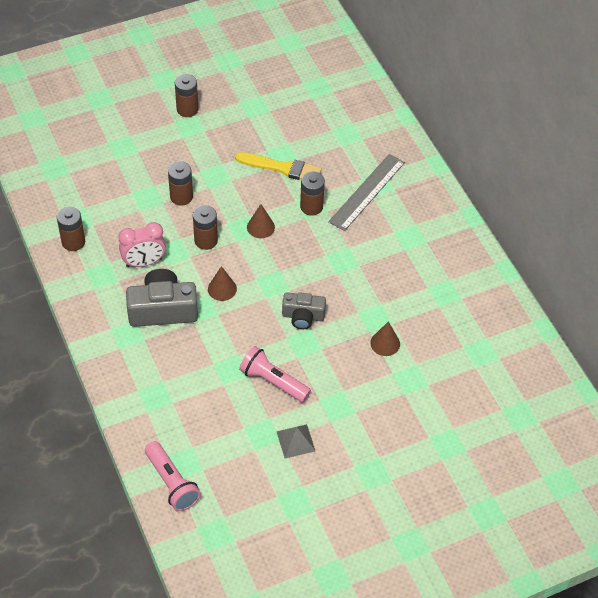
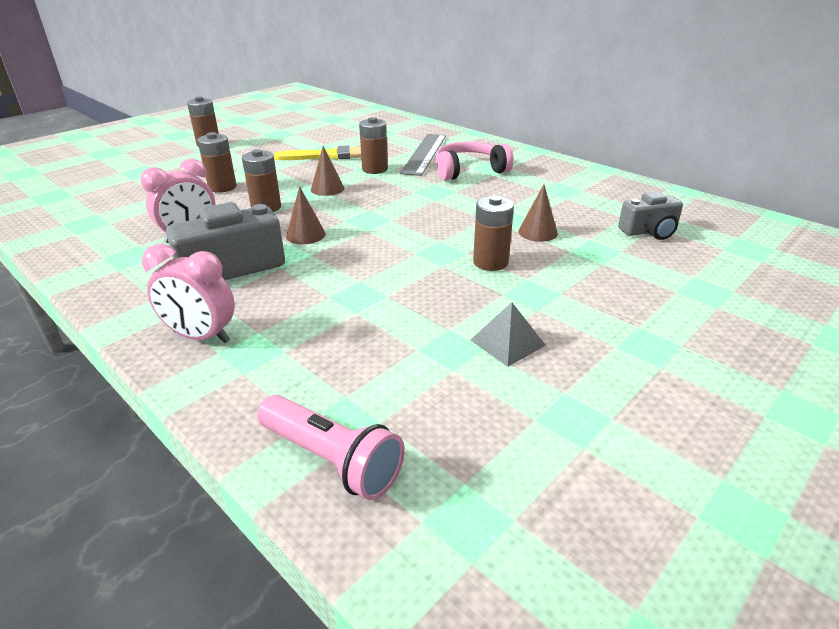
camera: 20 degrees left, 20 degrees down
(73, 242) = (82, 239): brown battery -> brown battery (490, 262)
(131, 374) = (201, 336): none -> pink clock
(273, 381) = (426, 293): pink flashlight -> none
(303, 316) = (423, 234): grey camera -> grey camera (649, 231)
(388, 236) = (469, 171): none -> pink headphones

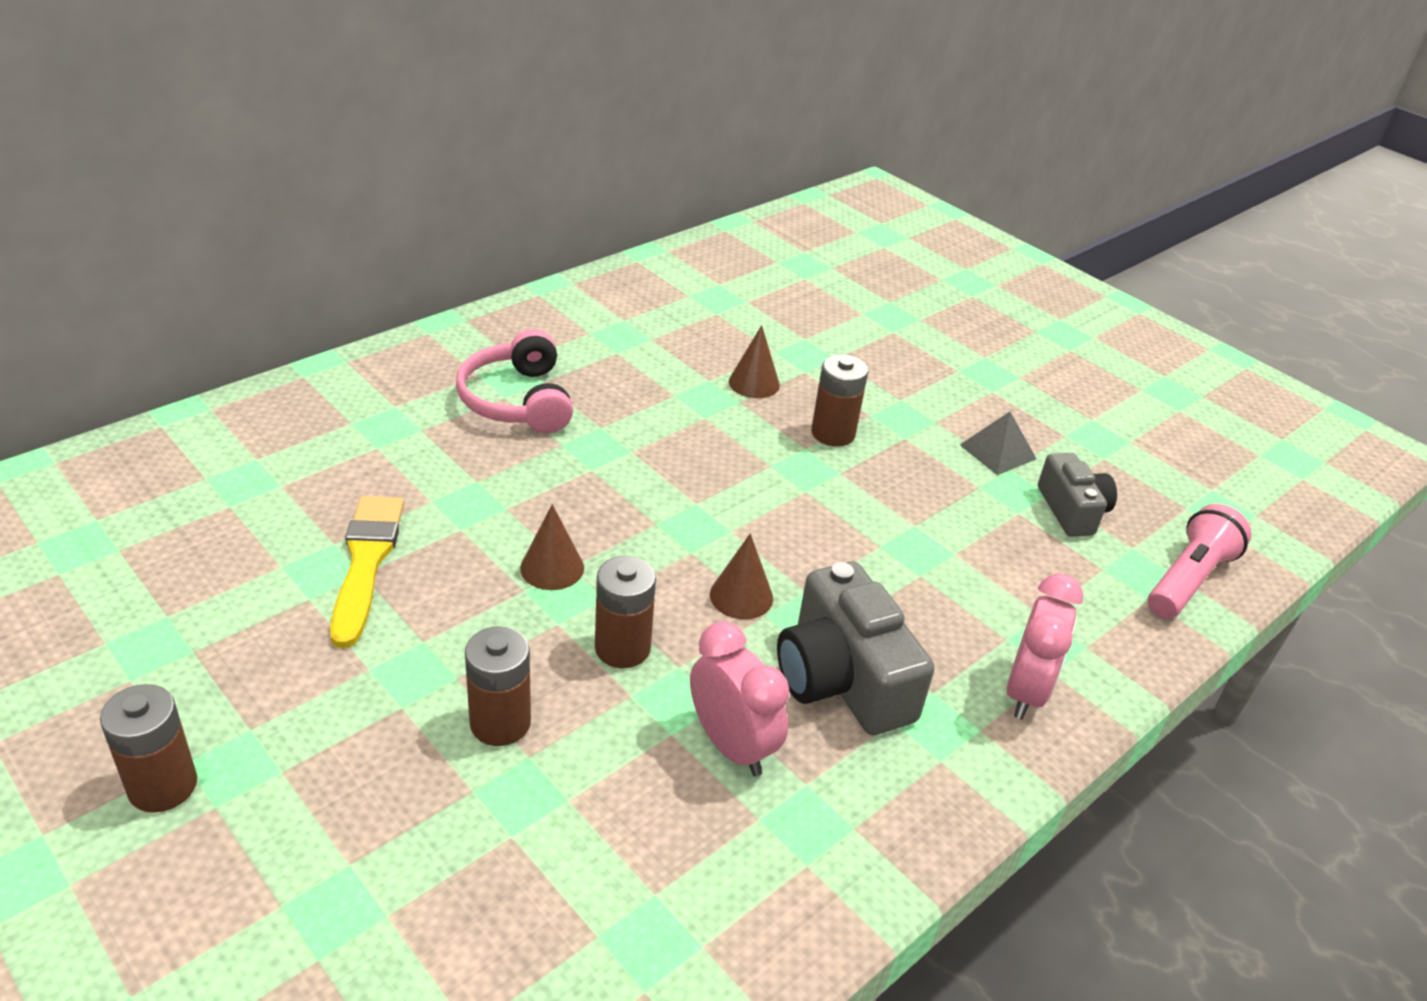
camera: 90 degrees left, 5 degrees up
(375, 169) = (472, 503): brown battery -> none
(424, 153) = (411, 436): grey ruler -> none
(649, 231) = (759, 307): grey camera -> grey camera (1072, 510)

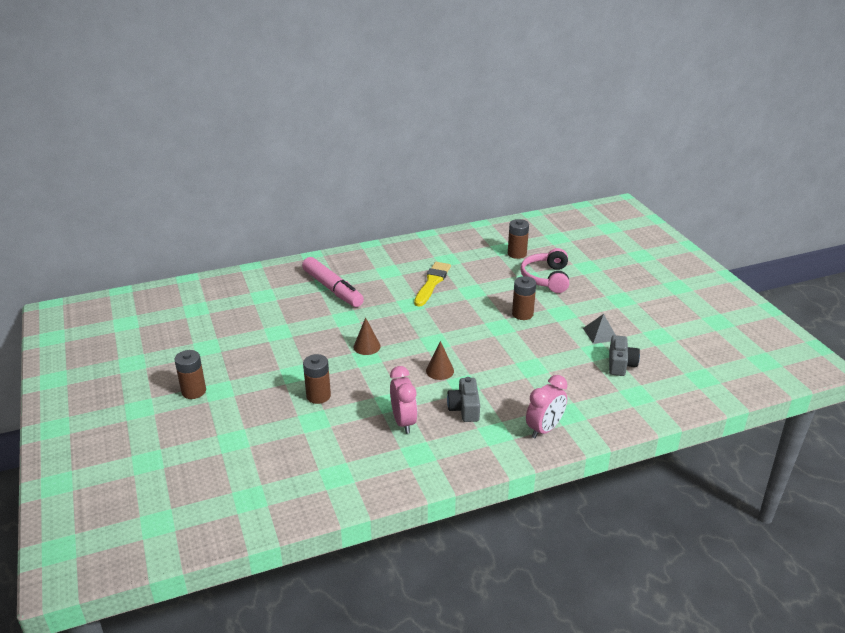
camera: 25 degrees right, 5 degrees down
(366, 562) = (295, 332): yellow brush -> yellow brush (432, 283)
(405, 438) = (332, 289): none -> pink marker
(517, 401) = (386, 280): pink headphones -> pink headphones (546, 278)
(622, 648) = (379, 380): brown battery -> brown battery (517, 254)
(754, 383) = (498, 288): brown cone -> none
(842, 679) = (464, 408): grey camera -> grey camera, size x0.62
(1188, 579) = (660, 402): pink flashlight -> none

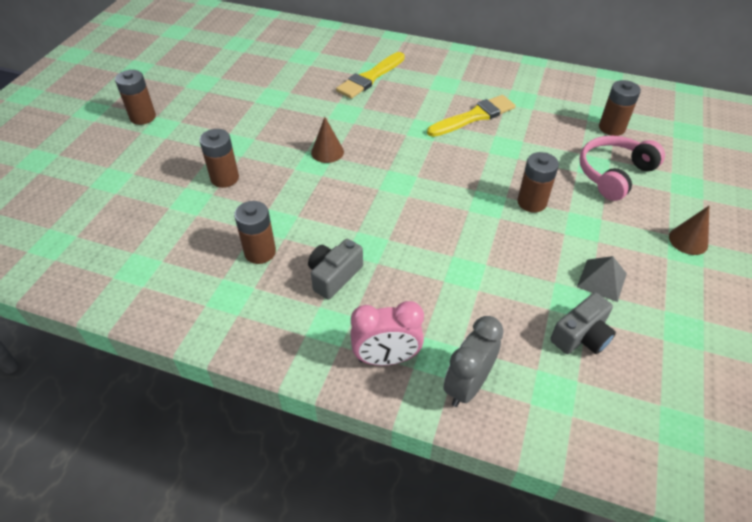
camera: 40 degrees right, 15 degrees up
(332, 289) = (370, 78): pink marker -> yellow brush
(403, 422) = (260, 252): pink clock -> brown battery
(440, 371) = (362, 217): brown cone -> brown cone (688, 240)
(597, 416) = (467, 385): none -> grey clock

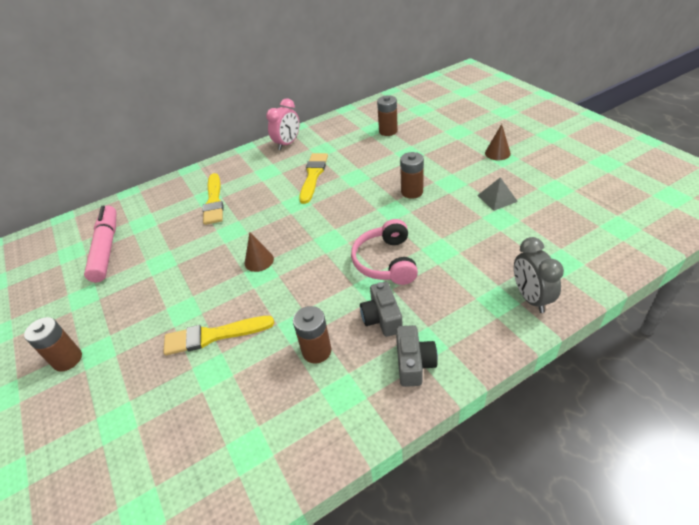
camera: 45 degrees left, 5 degrees down
(224, 178) = (213, 335): brown battery -> yellow brush
(259, 58) = (106, 248): none -> pink marker
(386, 358) = (478, 327): pink clock -> pink clock (287, 144)
(581, 336) = (530, 228): grey camera -> grey camera (414, 363)
(614, 174) = (423, 150): pink headphones -> pink headphones (386, 261)

